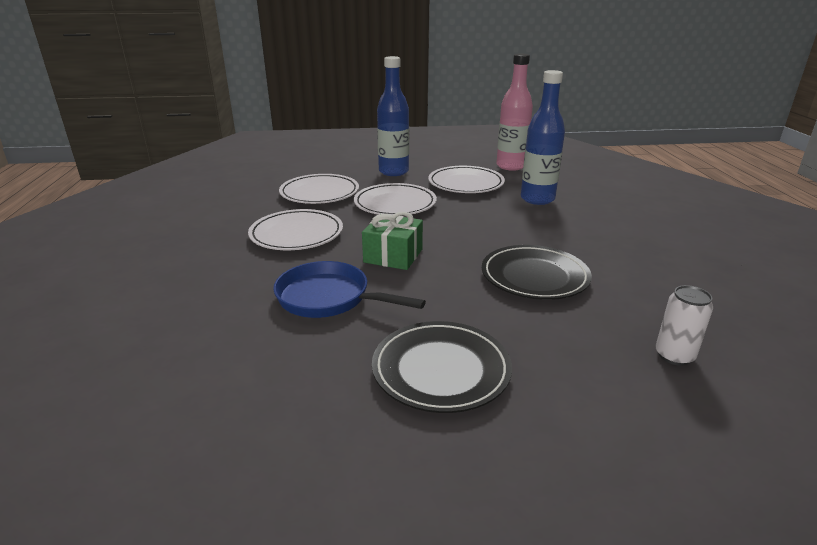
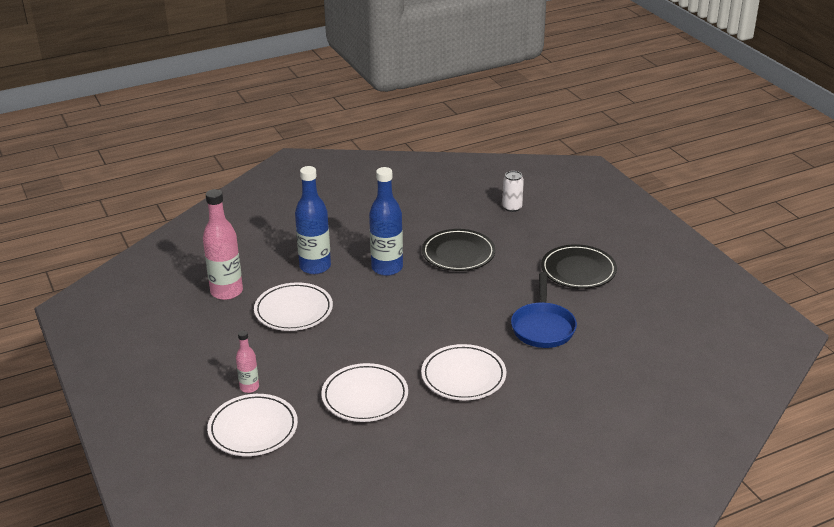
camera: 110 degrees left, 5 degrees up
(375, 162) = (249, 387): none -> pink bottle
(393, 172) = (277, 365): blue bottle -> blue bottle (387, 268)
(393, 256) = (467, 316): green gift -> none
(395, 204) = (367, 340): white plate -> white plate (253, 429)

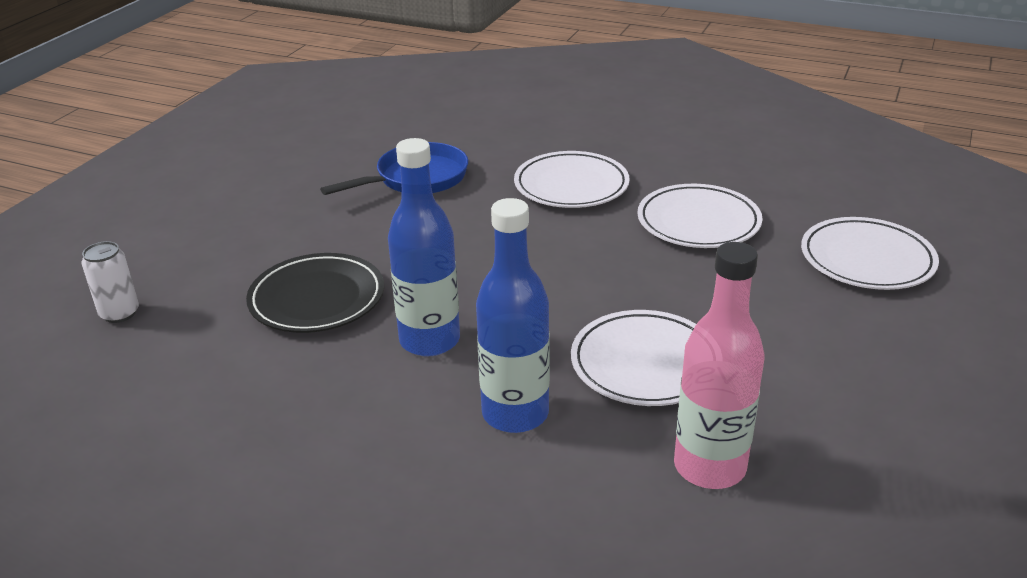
camera: 130 degrees left, 0 degrees up
(249, 387) = (826, 302): pink bottle -> none
(578, 270) = (263, 201): black plate -> none

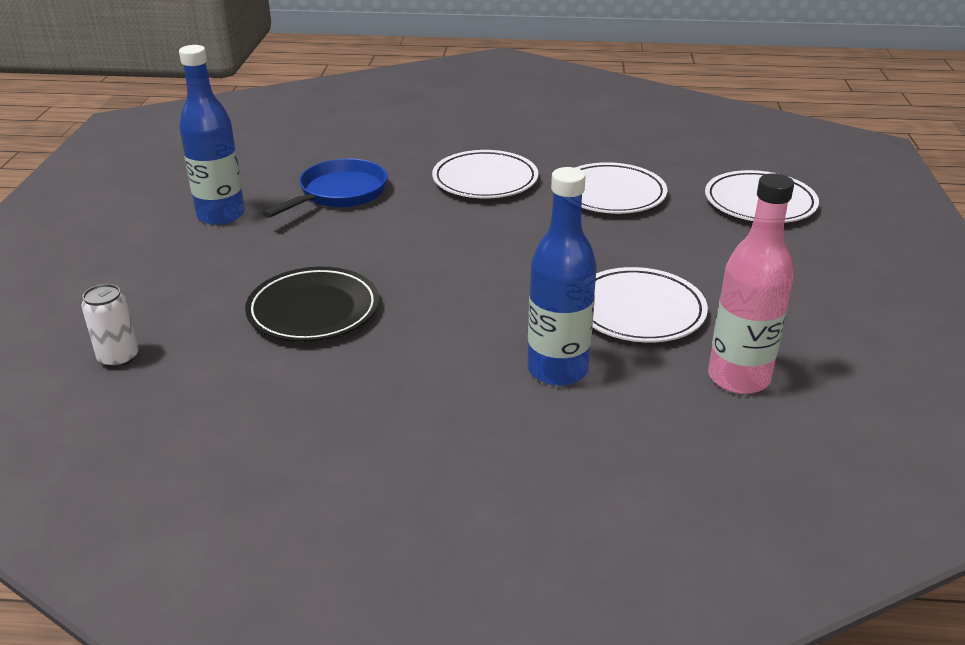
camera: 20 degrees left, 0 degrees up
(429, 340) = (443, 326): blue bottle -> blue bottle (221, 215)

